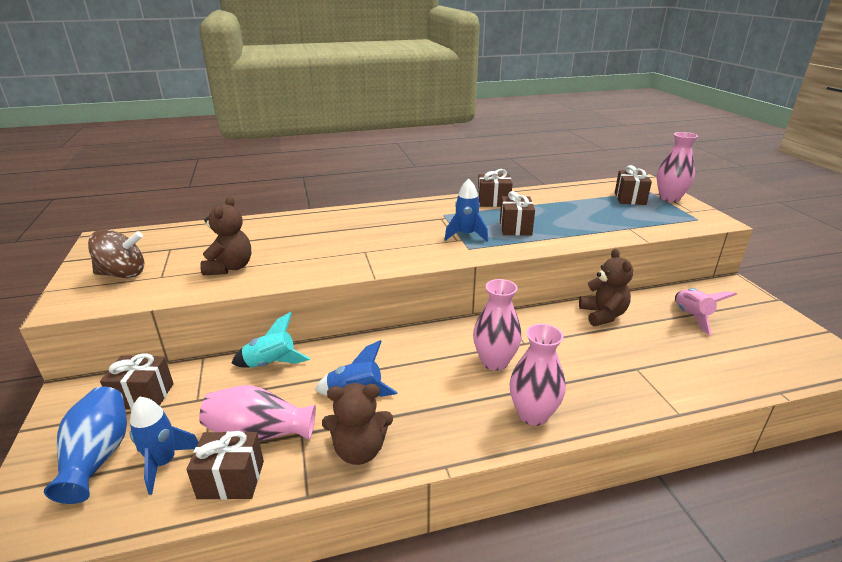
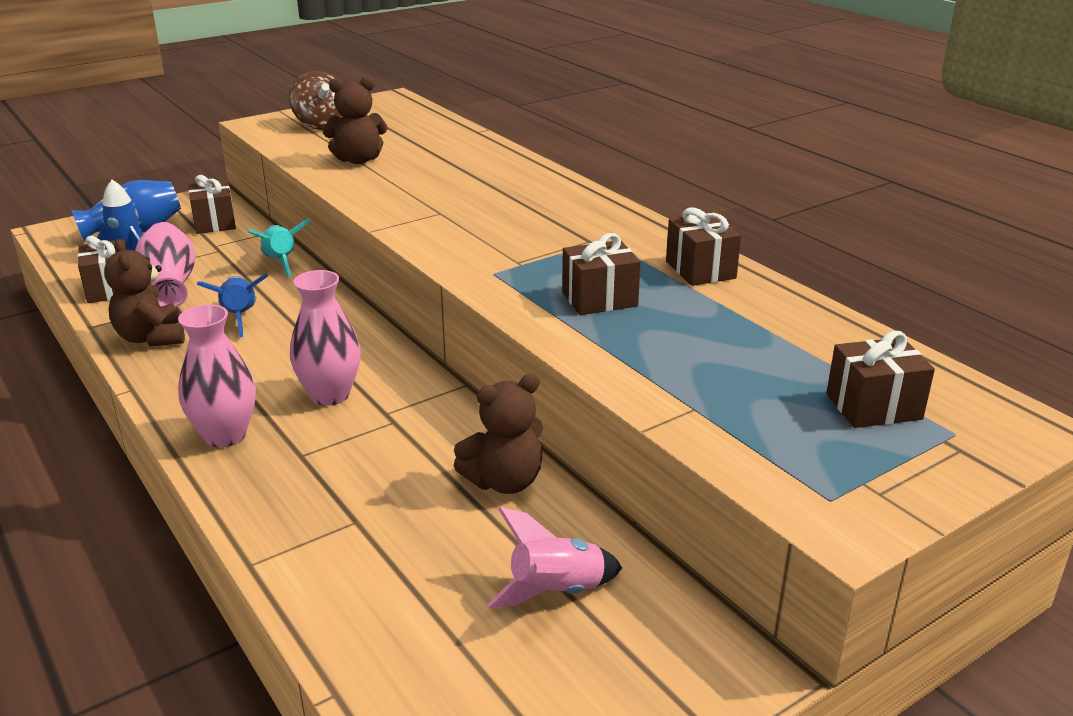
camera: 70 degrees right, 0 degrees up
(466, 235) = (539, 266): blue rocket -> none
(669, 198) = (939, 461): pink vase -> none

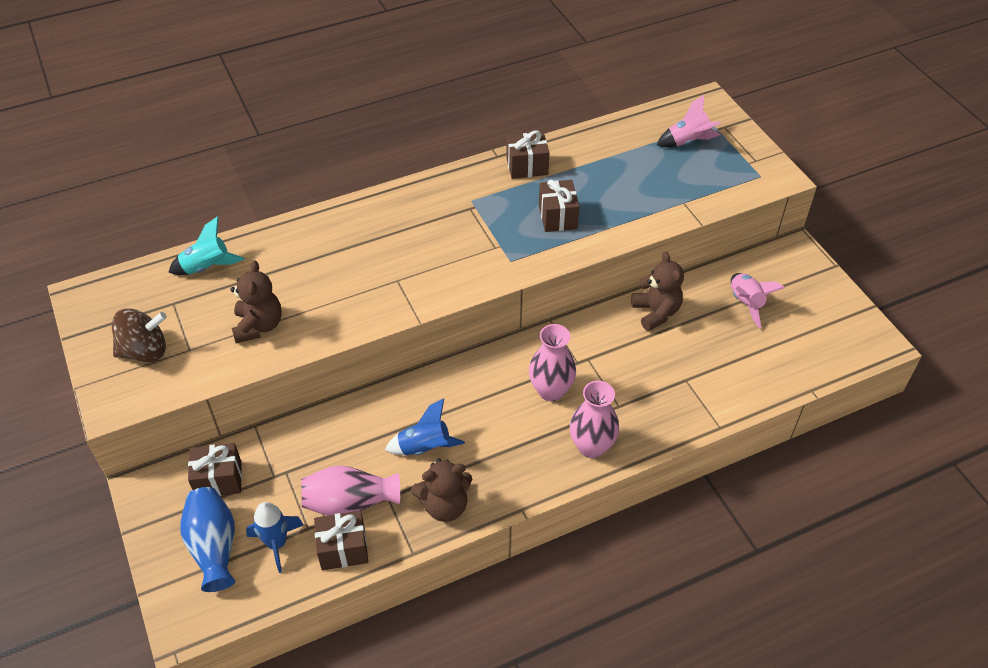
camera: 80 degrees left, 20 degrees up
(281, 262) = (329, 424): turquoise rocket -> turquoise rocket (207, 267)
(873, 407) = (688, 142): brown gift -> pink rocket

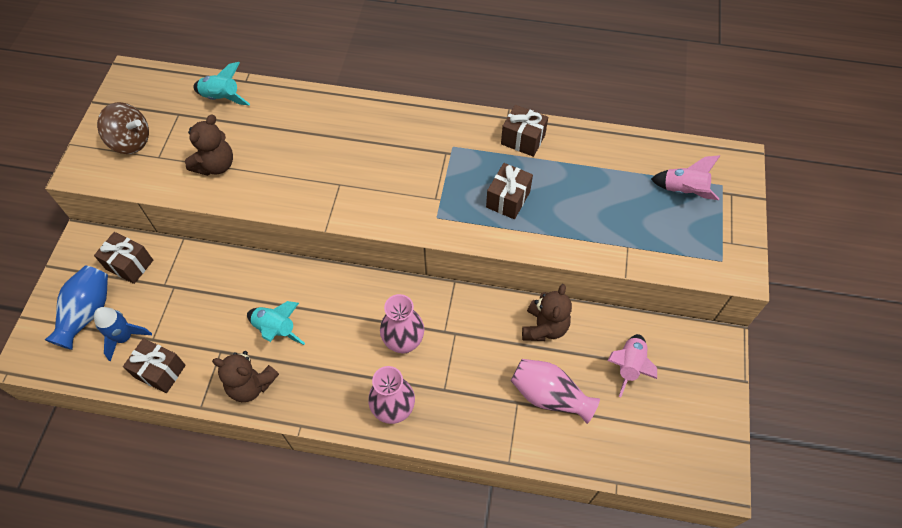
camera: 35 degrees right, 10 degrees up
(349, 503) = (193, 338): pink vase -> pink vase (549, 396)
(424, 448) = (276, 329): blue rocket -> turquoise rocket

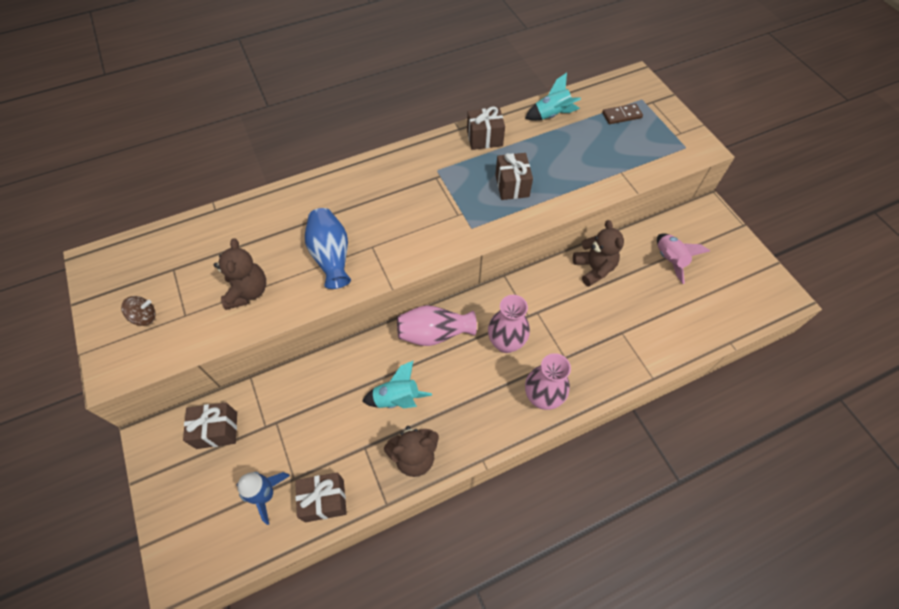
camera: 35 degrees left, 0 degrees up
(87, 313) = (210, 498): blue vase -> blue vase (331, 256)
(131, 141) = (145, 317): brown spinning top -> brown spinning top, size x0.59
(222, 98) = (204, 234): turquoise rocket -> turquoise rocket (551, 115)
(549, 396) = (638, 313): pink vase -> pink vase (434, 333)
(683, 190) = (621, 115): pink rocket -> brown domino

